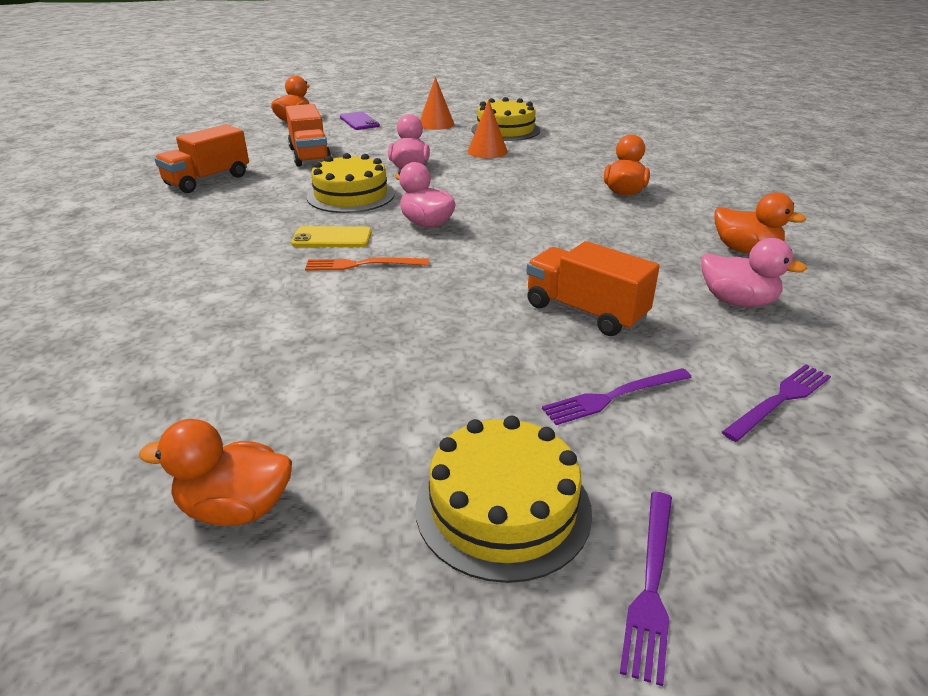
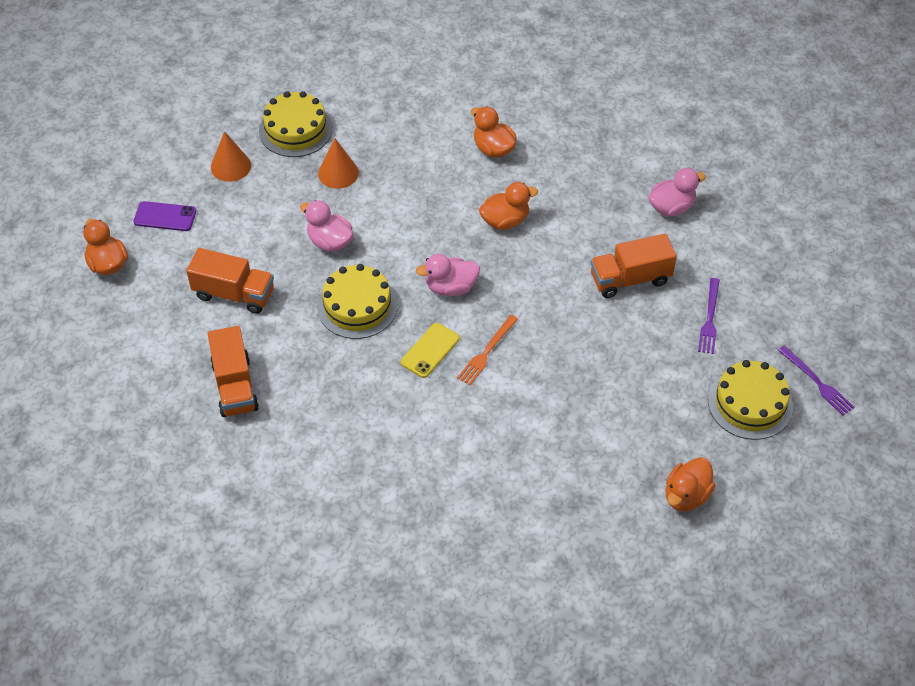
camera: 55 degrees left, 20 degrees up
(745, 250) = (623, 156): orange duck -> orange duck (505, 221)
(779, 400) = (756, 261): purple fork -> none

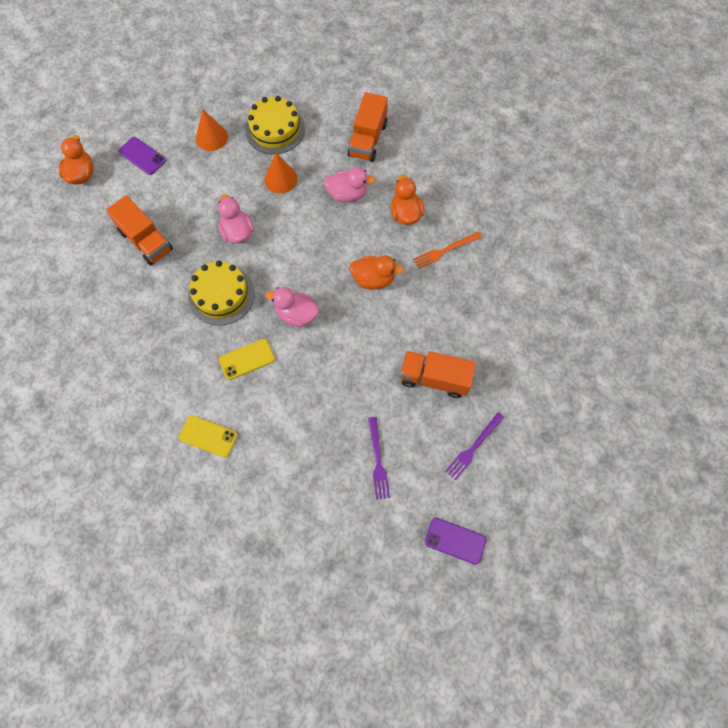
camera: 30 degrees right, 15 degrees up
(235, 386) = (97, 314): orange truck -> orange truck (367, 139)
(443, 436) = (208, 436): none -> yellow phone
(487, 352) = (286, 383): orange fork -> orange fork (445, 250)
(671, 207) = (509, 333): pink duck -> pink duck (347, 194)
(686, 496) = (350, 592): orange duck -> none
(750, 403) = (455, 541): yellow cake -> purple phone
(817, 382) = (522, 553): purple fork -> purple fork (378, 461)

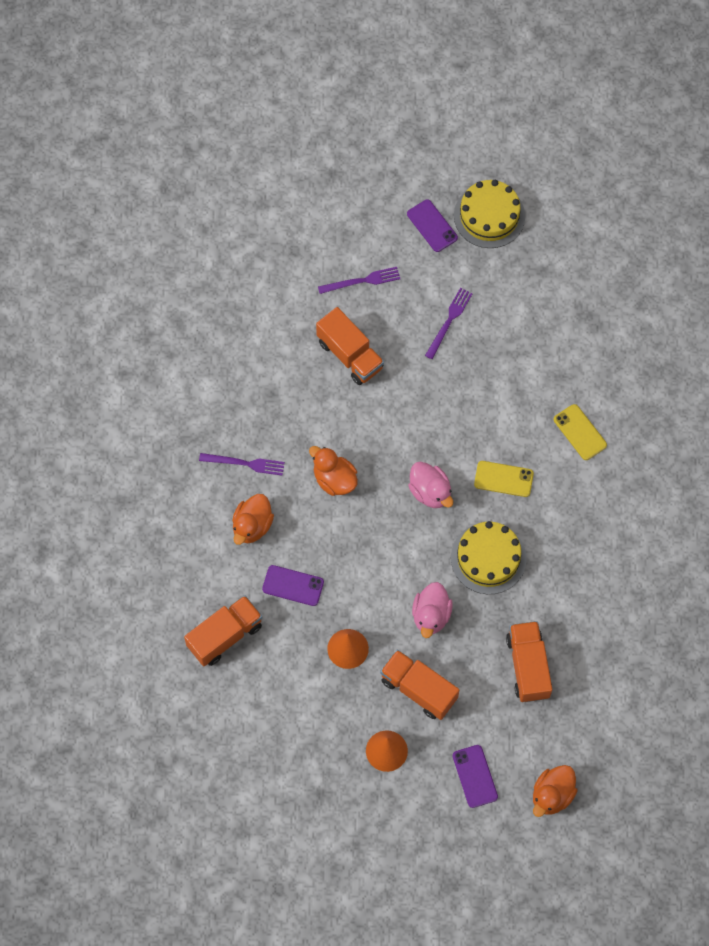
camera: 145 degrees left, 0 degrees up
(214, 183) = (418, 689): none -> orange truck
(275, 129) = (312, 715): yellow cake -> yellow cake (489, 216)
(347, 194) = (293, 585): pink duck -> purple phone
(445, 250) = (245, 463): orange fork -> purple fork

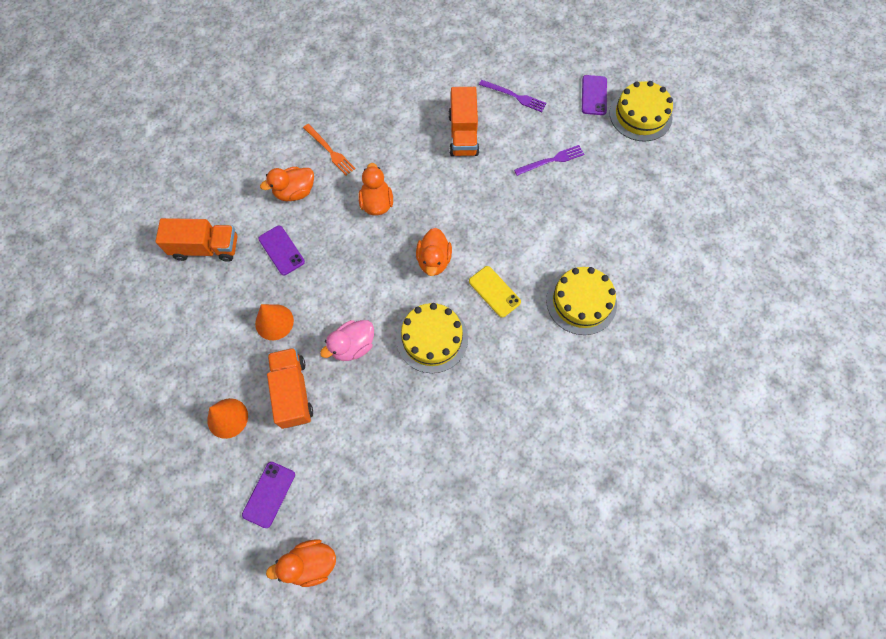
camera: 40 degrees right, 0 degrees up
(245, 463) = (330, 151): purple fork -> orange fork
(430, 492) = (434, 260): pink duck -> orange duck
(528, 666) = (387, 443): orange truck -> none
(580, 432) = (581, 302): yellow phone -> yellow cake

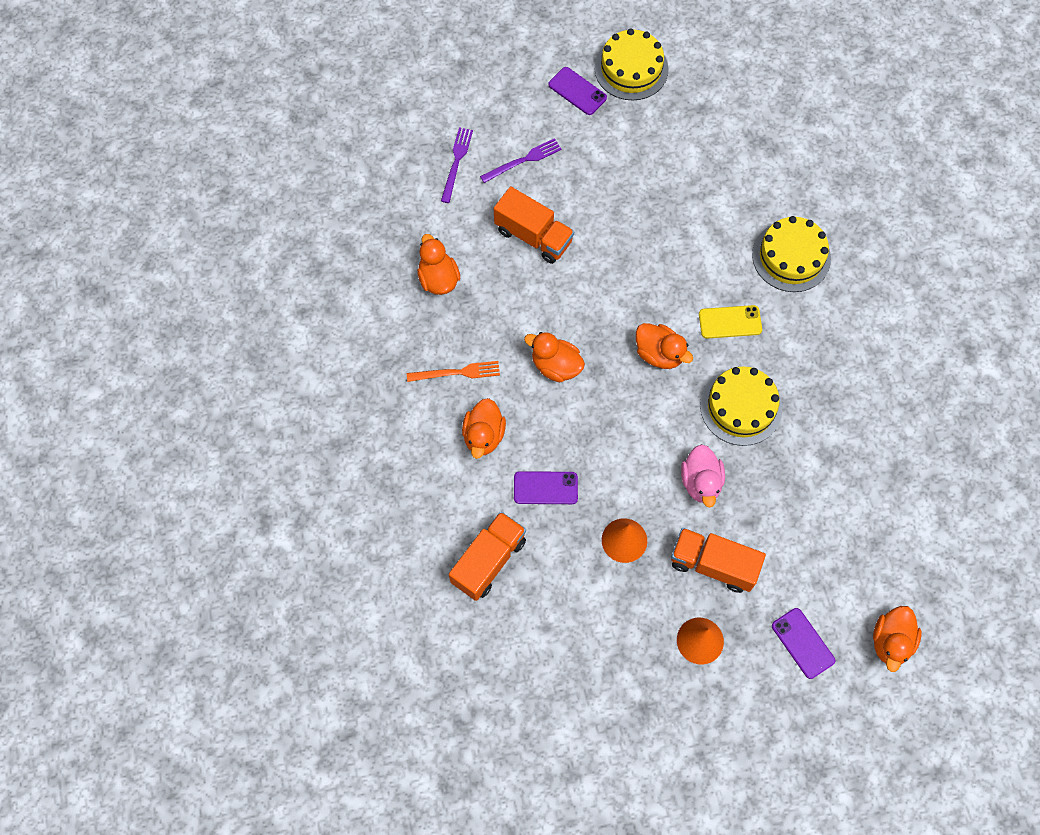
camera: 55 degrees left, 0 degrees up
(389, 102) = (438, 279): none -> orange duck
(551, 160) = (624, 179): purple fork -> purple fork (456, 162)

